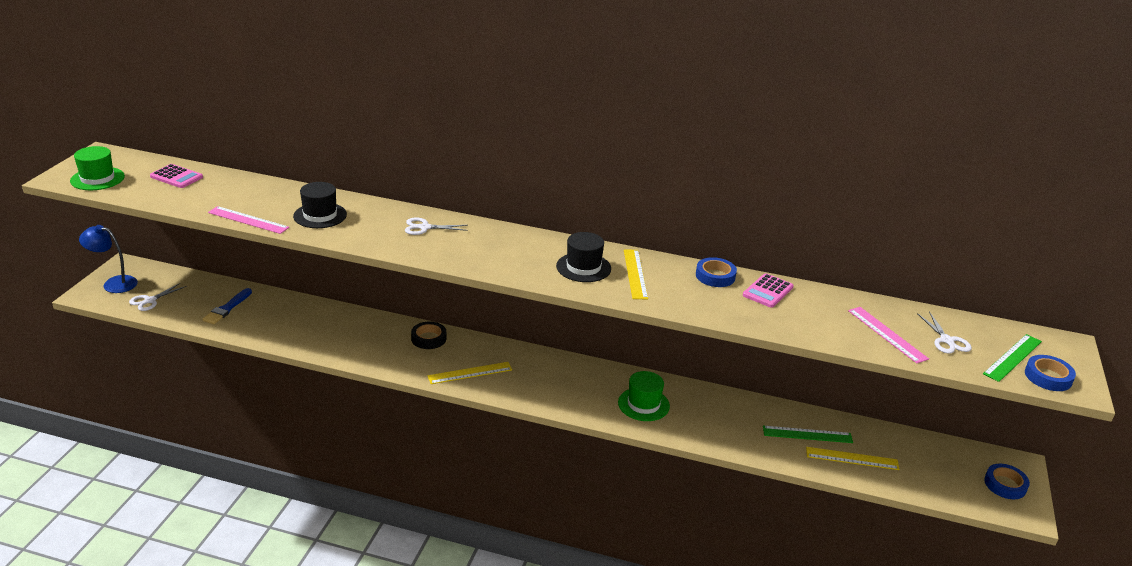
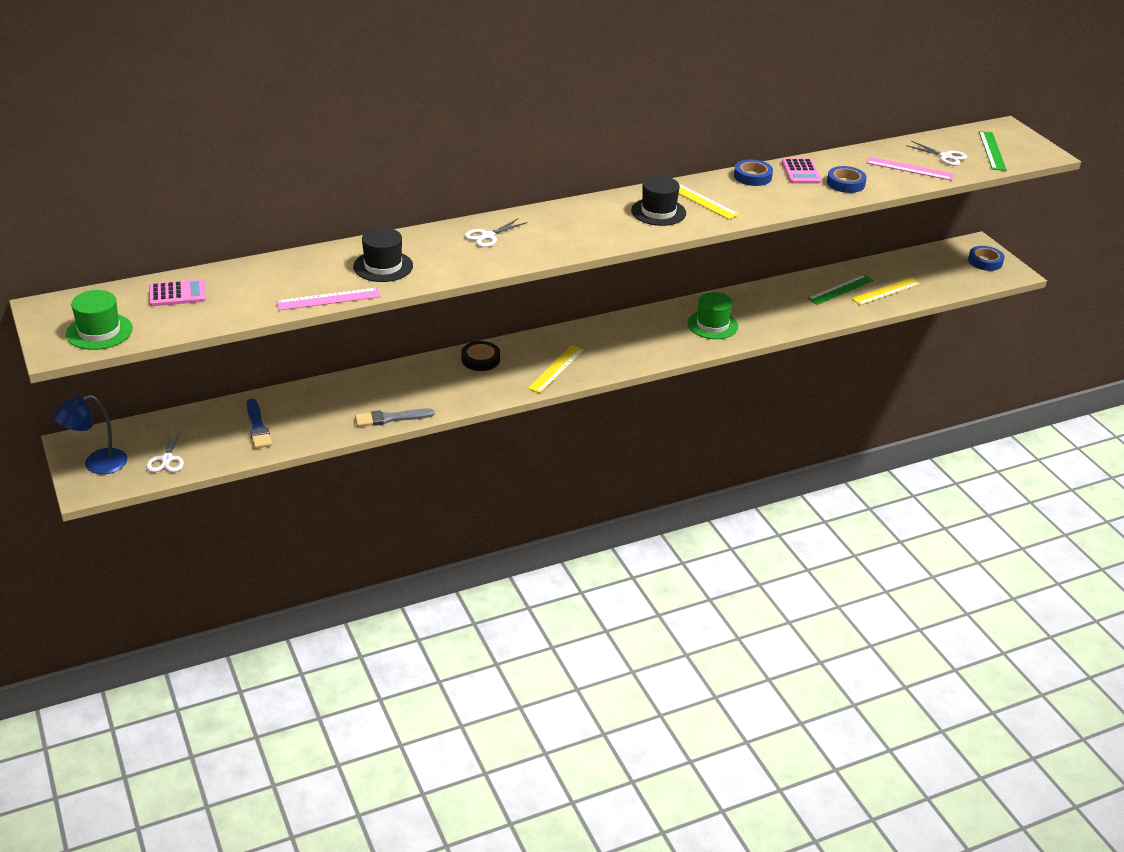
camera: 40 degrees left, 5 degrees up
(308, 346) = (390, 418): none -> grey brush
(1048, 377) = (1024, 154): blue tape -> blue tape (845, 183)

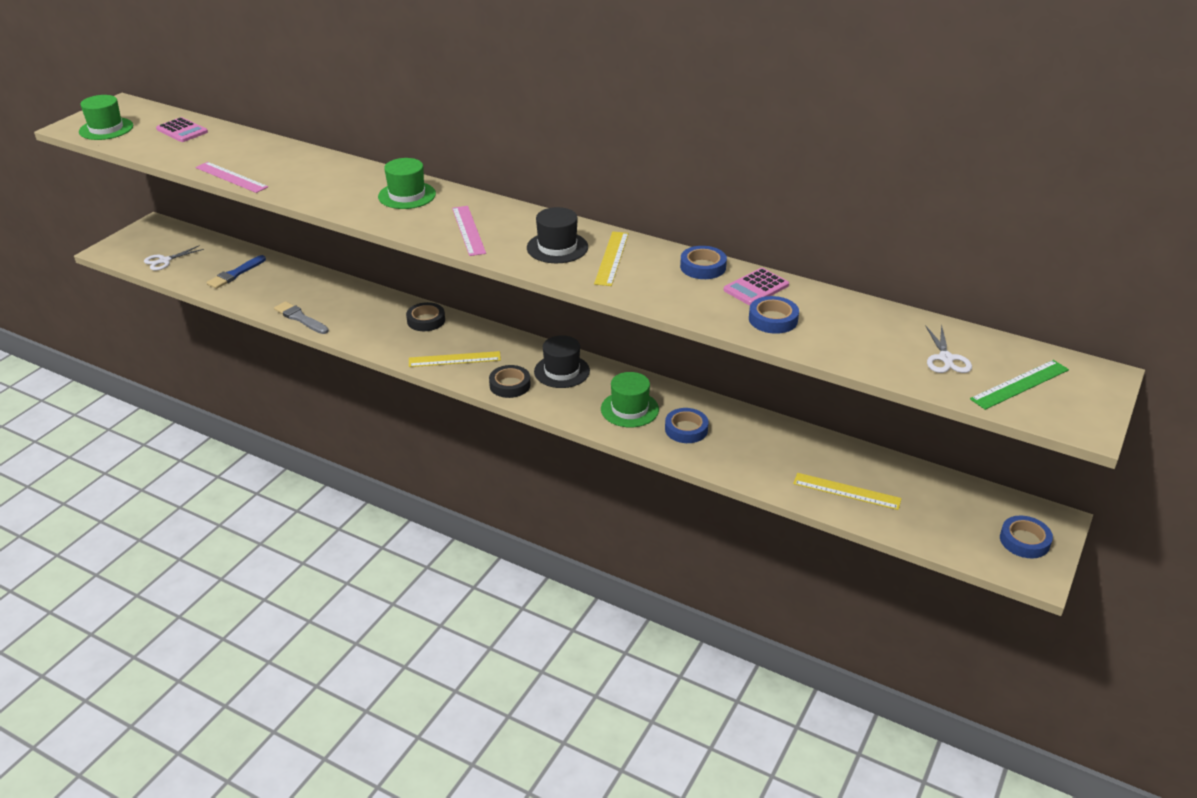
camera: 55 degrees right, 0 degrees up
(96, 464) = (137, 241): blue lamp -> none
(383, 266) = (305, 177): black hat -> black hat (562, 371)
(488, 236) = (407, 195): white scissors -> green hat
(623, 359) = (510, 385): none -> black tape
(761, 315) = (686, 429): none -> blue tape
(840, 289) = (805, 460): green ruler -> none
(909, 168) = (874, 345): pink ruler -> pink ruler (468, 230)

